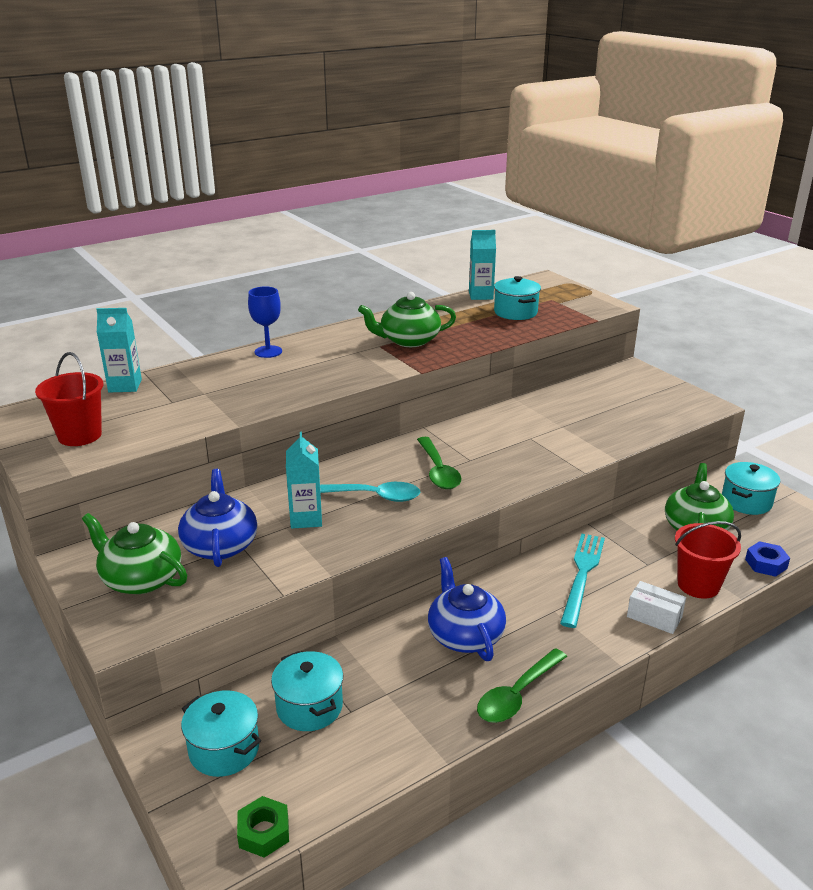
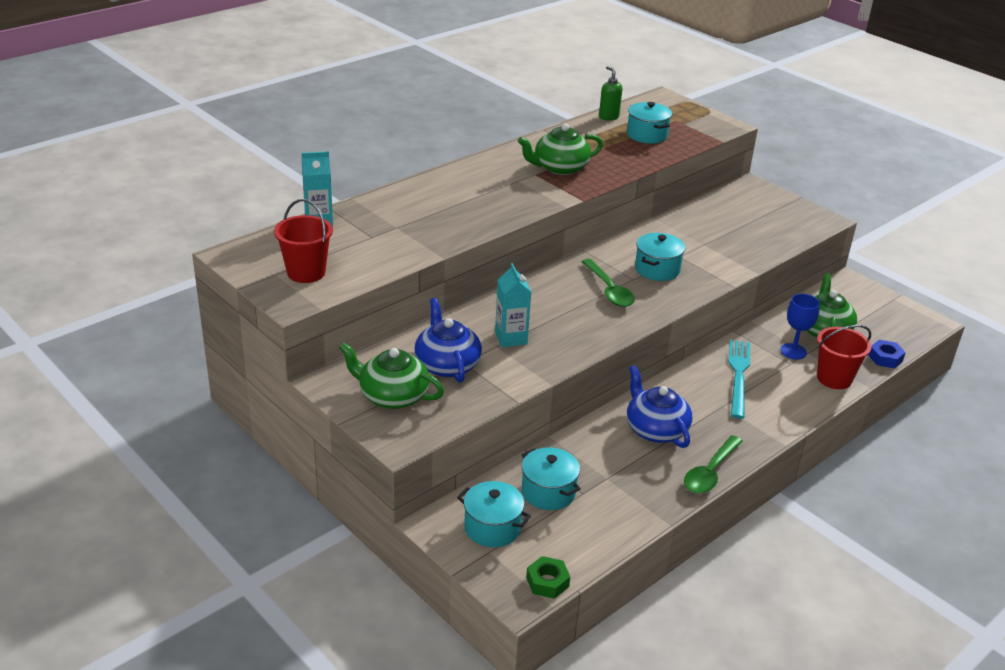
camera: 10 degrees left, 5 degrees up
(268, 352) = (434, 183): blue goblet -> blue goblet (793, 351)
(373, 496) = (561, 315): turquoise spoon -> none
(480, 295) = (608, 117): turquoise carton -> green soap dispenser
(654, 617) = (804, 406): white box -> none
(746, 501) = (861, 305): turquoise pot -> turquoise pot (657, 269)

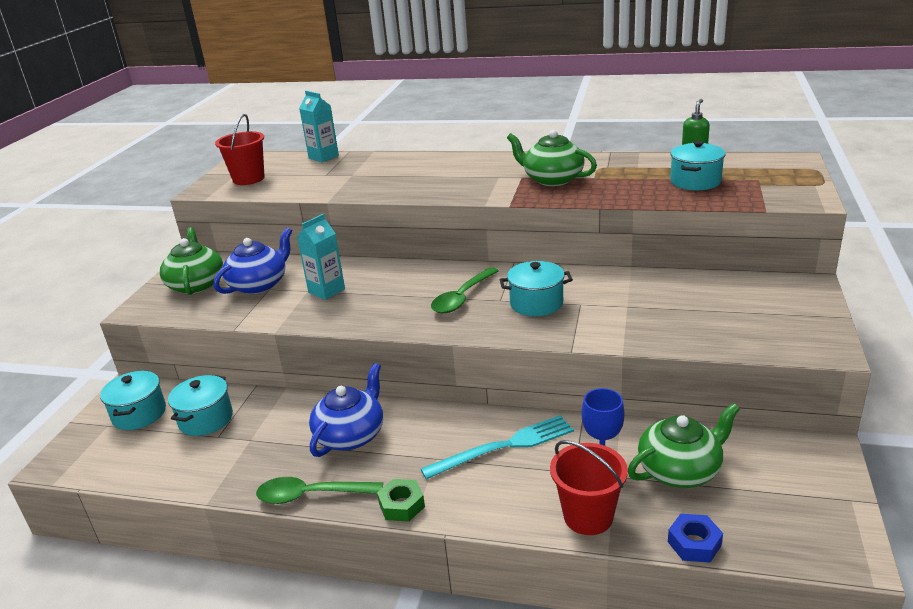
camera: 60 degrees right, 5 degrees down
(547, 582) = (83, 469): green nut -> green nut (401, 505)

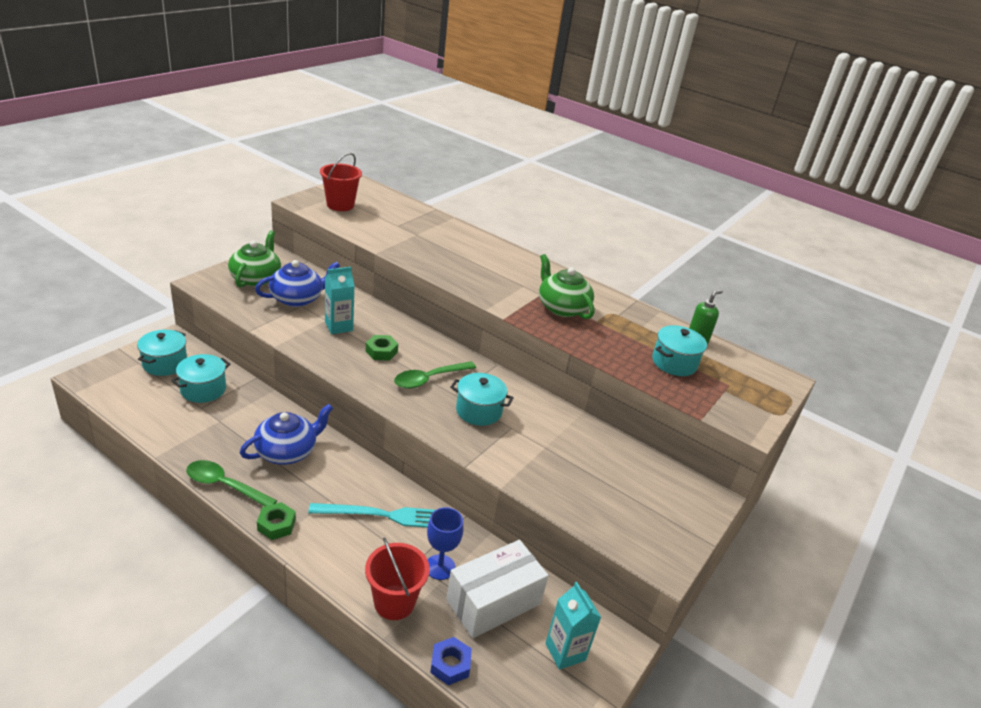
camera: 15 degrees right, 5 degrees up
(323, 157) = (412, 207): turquoise carton -> turquoise carton (565, 652)
(391, 294) = (381, 351): none -> green nut
(680, 470) = (493, 601): green teapot -> white box

